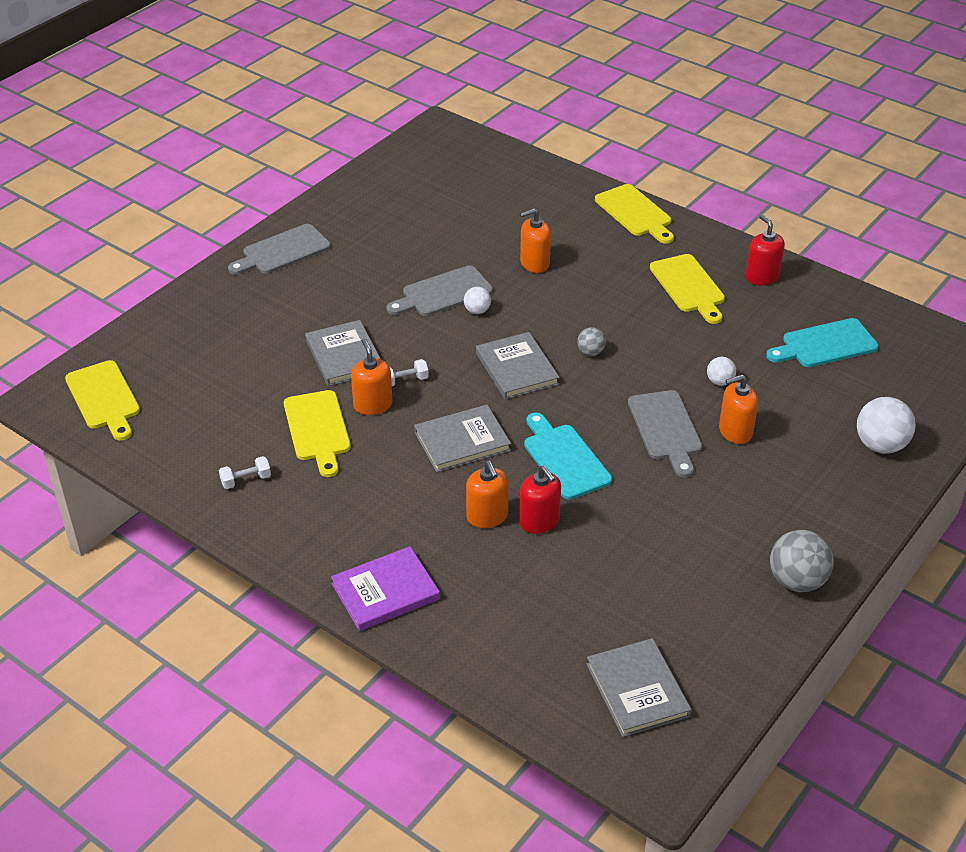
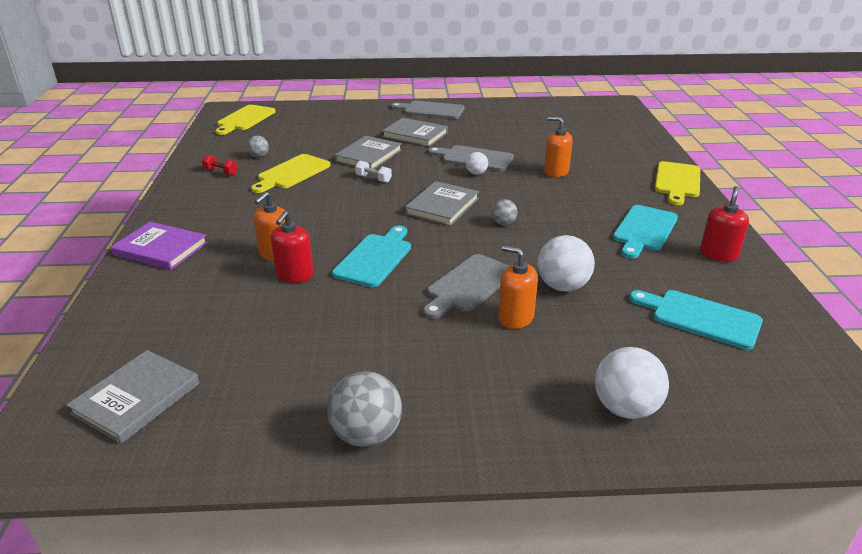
camera: 50 degrees right, 10 degrees down
(238, 434) = (259, 156): none -> grey ball
(246, 480) = (221, 172): white dumbbell -> red dumbbell
(373, 405) = (336, 179): orange soap dispenser -> none
(462, 441) = (342, 217): grey book -> grey book (415, 135)
(689, 286) = (644, 230): yellow cutting board -> turquoise cutting board
(720, 381) = (562, 286): white ball -> white ball, size x1.86

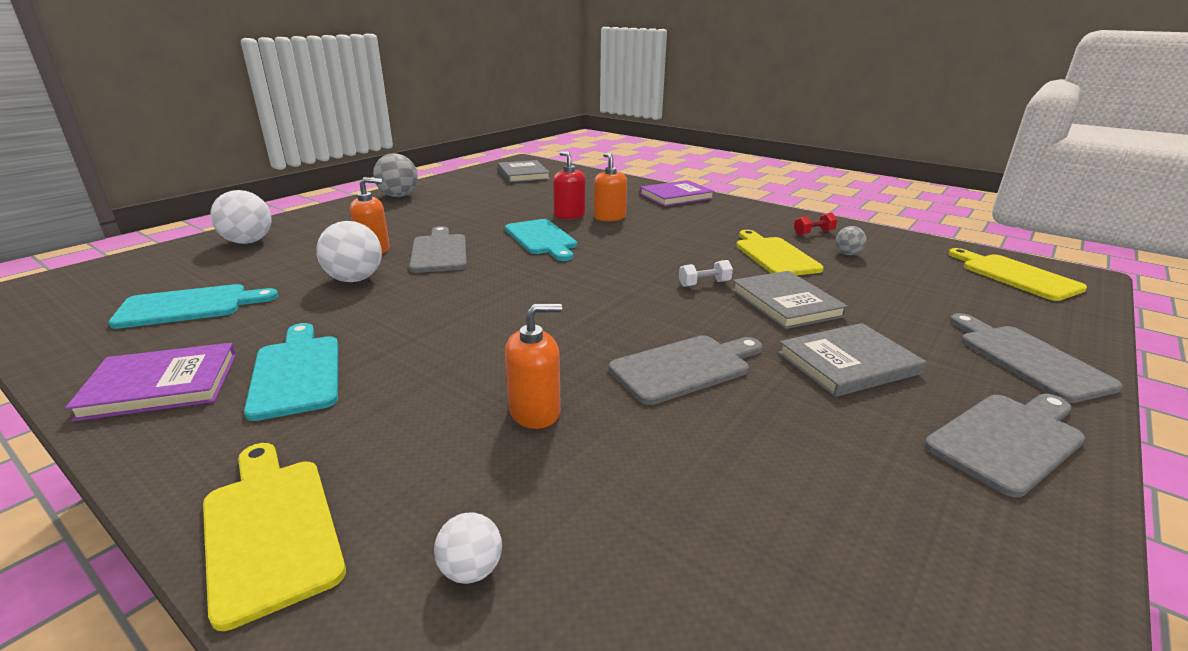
camera: 130 degrees right, 5 degrees down
(358, 111) = (1027, 359): none -> grey cutting board
(442, 206) = (579, 291): grey book -> none
(476, 173) = (630, 345): white ball -> white ball (471, 570)
(503, 223) = (487, 303): grey ball -> none
(718, 254) = (161, 385): red soap dispenser -> purple book

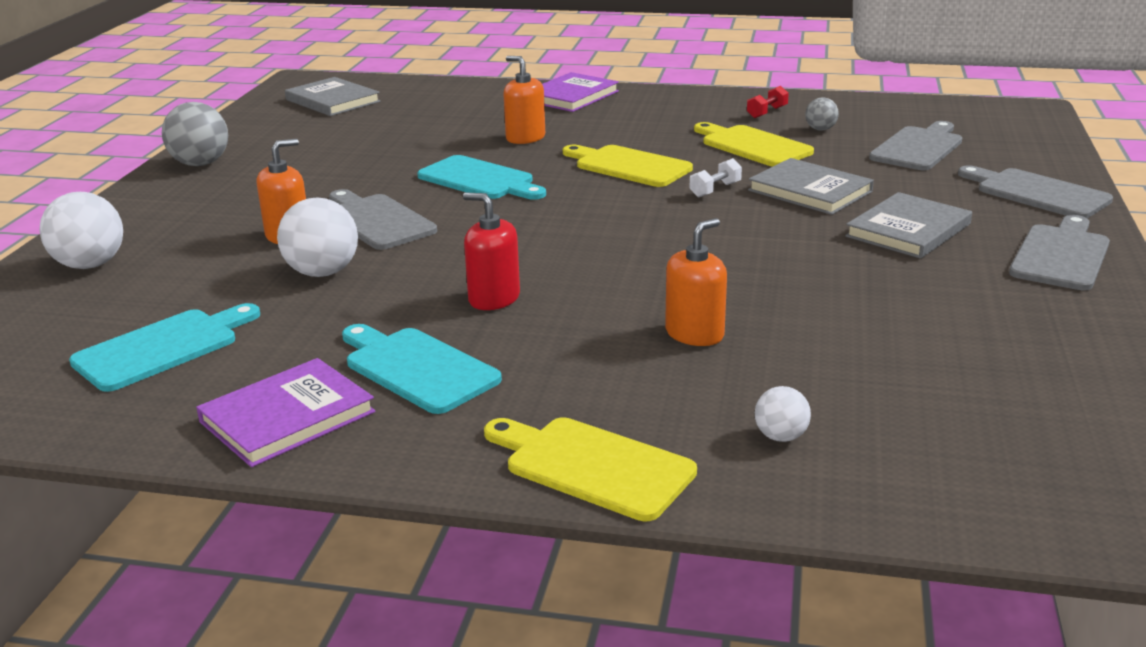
camera: 25 degrees left, 0 degrees up
(569, 215) = (473, 145): red soap dispenser -> red soap dispenser (494, 299)
(685, 367) = (780, 268): grey cutting board -> grey cutting board (918, 148)
(1015, 275) = (981, 120): yellow cutting board -> yellow cutting board (628, 166)

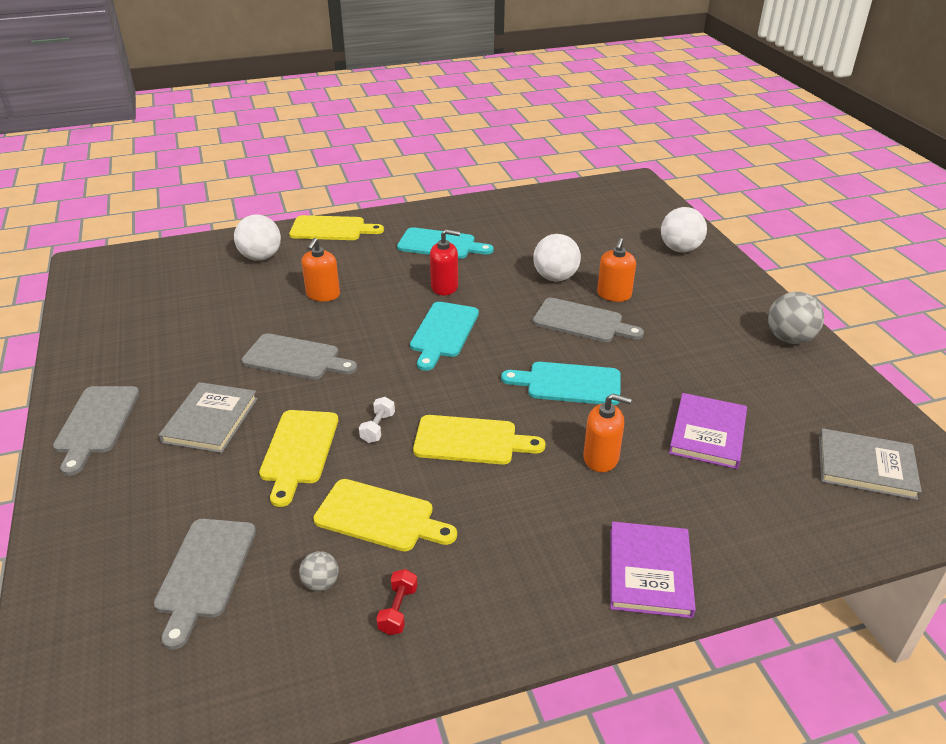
camera: 150 degrees right, 10 degrees up
(163, 348) = (562, 224): turquoise cutting board -> turquoise cutting board (443, 332)
(287, 417) = (467, 215): purple book -> purple book (708, 433)
(780, 437) = (261, 257): white ball -> white ball, size x1.86
(810, 191) = (299, 451): grey book -> yellow cutting board
(1037, 193) = (92, 512): grey cutting board -> grey cutting board (295, 358)

